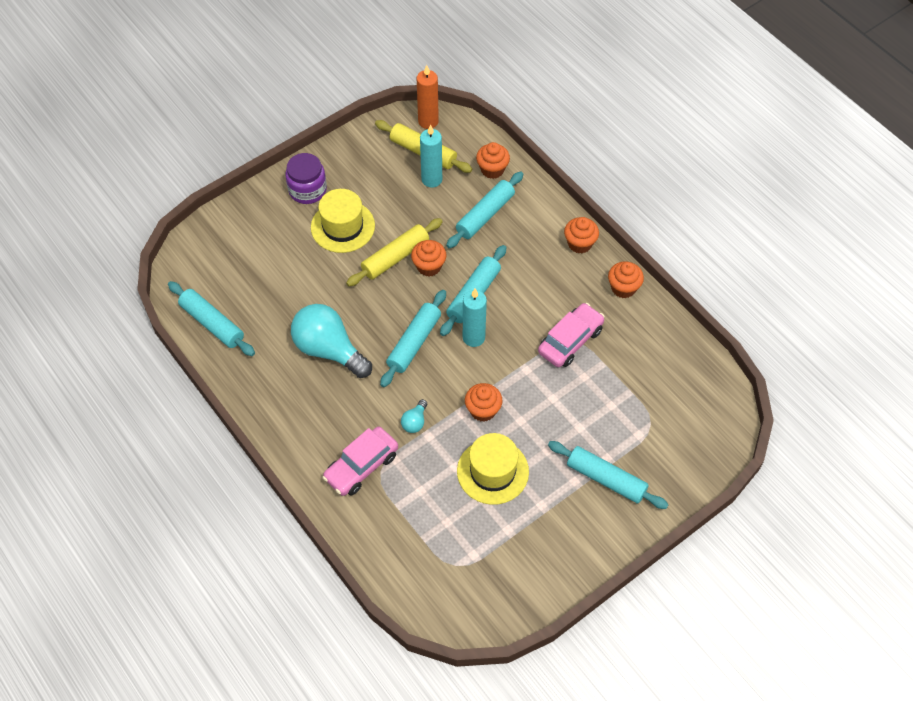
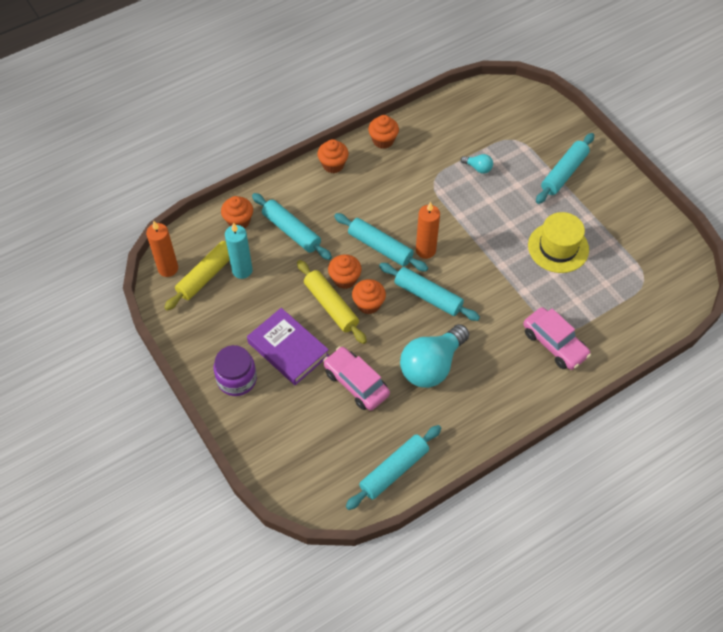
camera: 85 degrees left, 0 degrees up
(342, 226) = (288, 349): yellow hat -> purple book
(415, 422) = (510, 300): turquoise light bulb -> turquoise light bulb (478, 168)
(473, 337) = (425, 250): turquoise candle -> orange candle
(483, 410) = (499, 249): orange cupcake -> orange cupcake (368, 304)
(570, 341) = (433, 182): pink car -> pink car (356, 383)

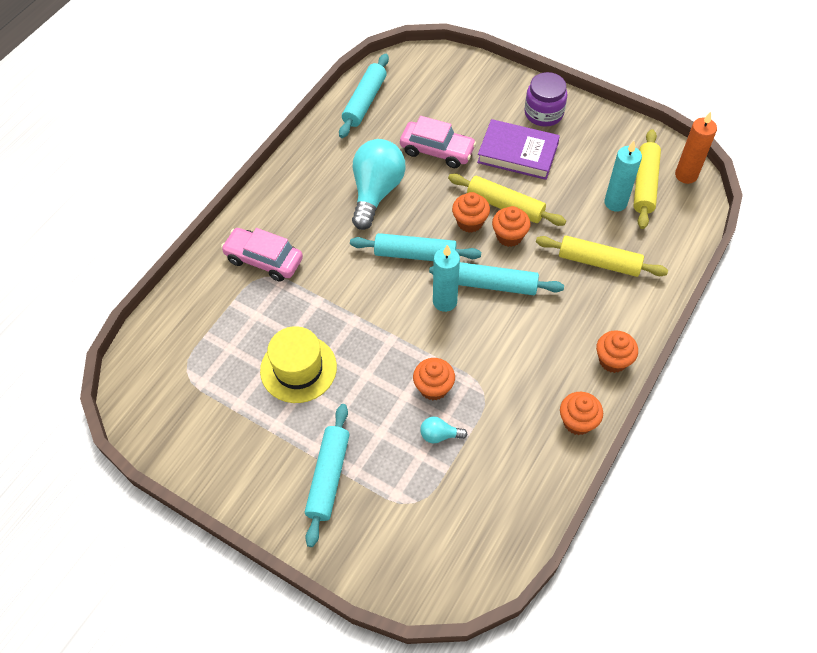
camera: 155 degrees right, 0 degrees up
(239, 221) = (660, 249): orange cupcake -> orange cupcake (433, 388)
(291, 231) = (599, 262): turquoise rolling pin -> yellow rolling pin
(425, 250) = (445, 301): orange candle -> turquoise candle

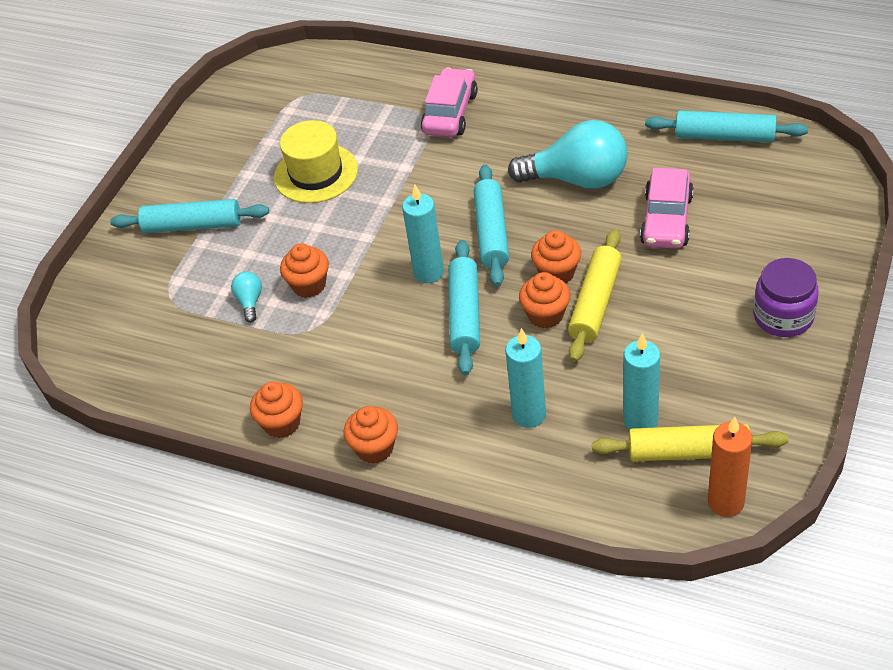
camera: 85 degrees right, 10 degrees down
(517, 153) = (693, 300): purple book -> none
(599, 262) = (529, 415): yellow rolling pin -> turquoise candle

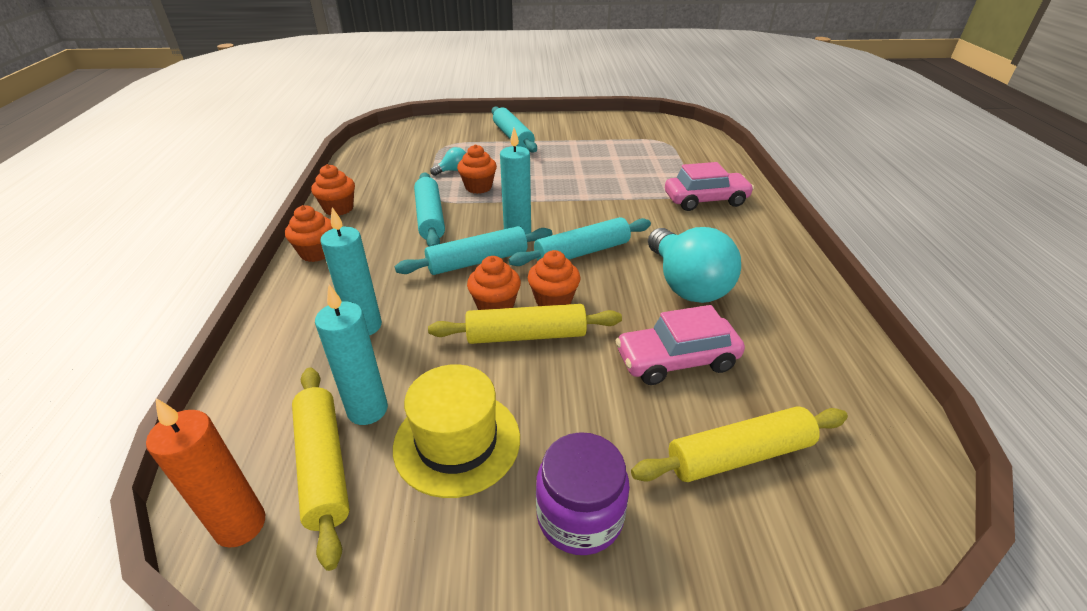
camera: 60 degrees right, 10 degrees down
(316, 173) = (591, 164): yellow hat -> yellow hat (457, 441)
(724, 136) = (849, 378): turquoise rolling pin -> turquoise rolling pin (430, 218)
(766, 222) = (739, 455): none -> yellow rolling pin

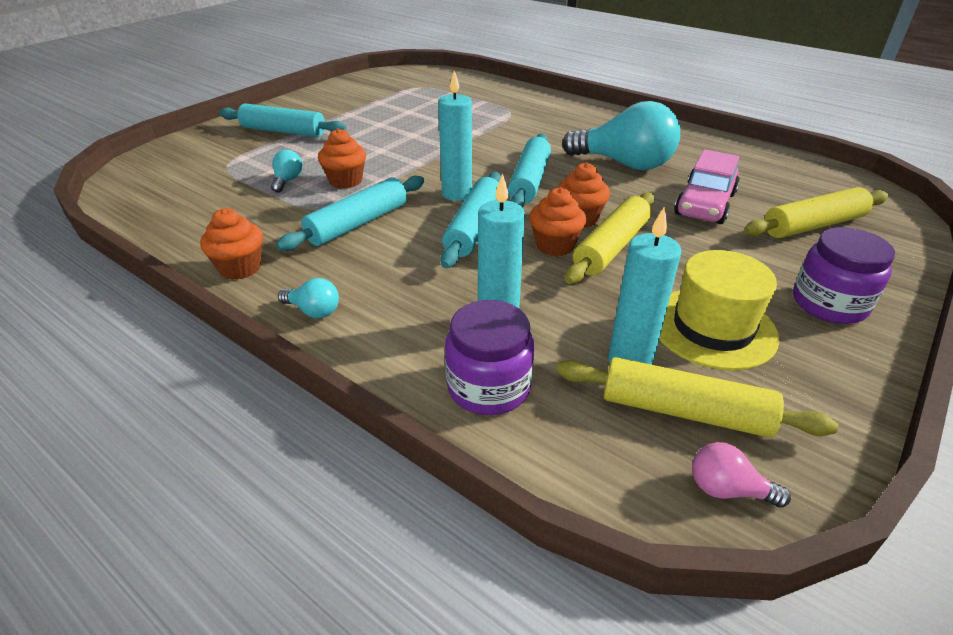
camera: 50 degrees left, 0 degrees up
(240, 525) = (727, 489): orange candle -> pink light bulb
(288, 355) = (488, 387): none -> purple jar
(317, 253) = (313, 311): orange cupcake -> turquoise light bulb
(430, 218) = (358, 224): turquoise rolling pin -> turquoise rolling pin turned 75 degrees counterclockwise
(705, 200) = (530, 112): pink car -> none
(739, 455) = (813, 225): yellow rolling pin -> yellow rolling pin turned 45 degrees clockwise

